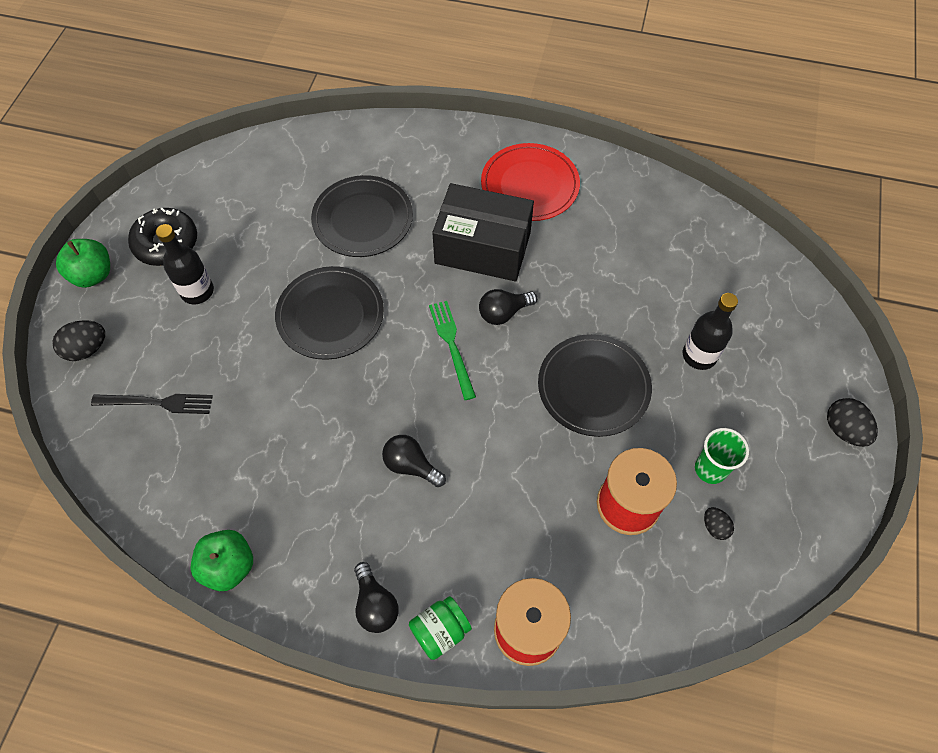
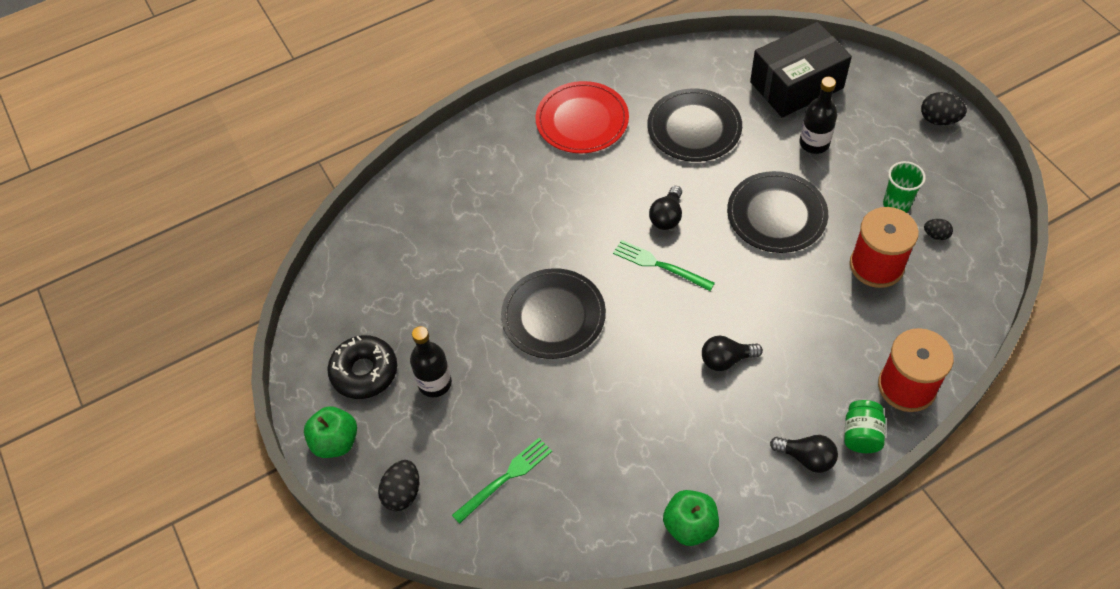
camera: 40 degrees left, 5 degrees down
(157, 403) = (505, 478): black fork -> green fork
(362, 219) = (493, 235): black plate -> black plate (694, 128)
(482, 248) = (601, 187): black box -> black box (796, 85)

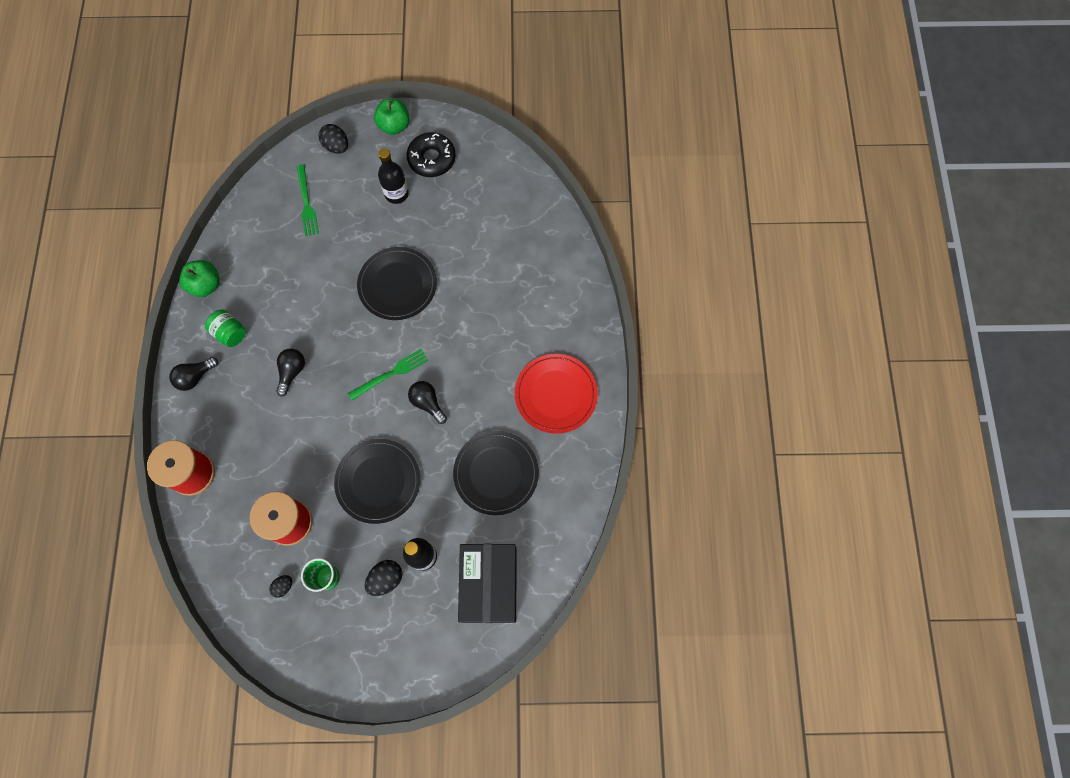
camera: 115 degrees right, 15 degrees up
(861, 435) = (184, 420): green jar -> green jar (230, 333)
(939, 120) = (380, 678): black egg -> black egg (386, 579)

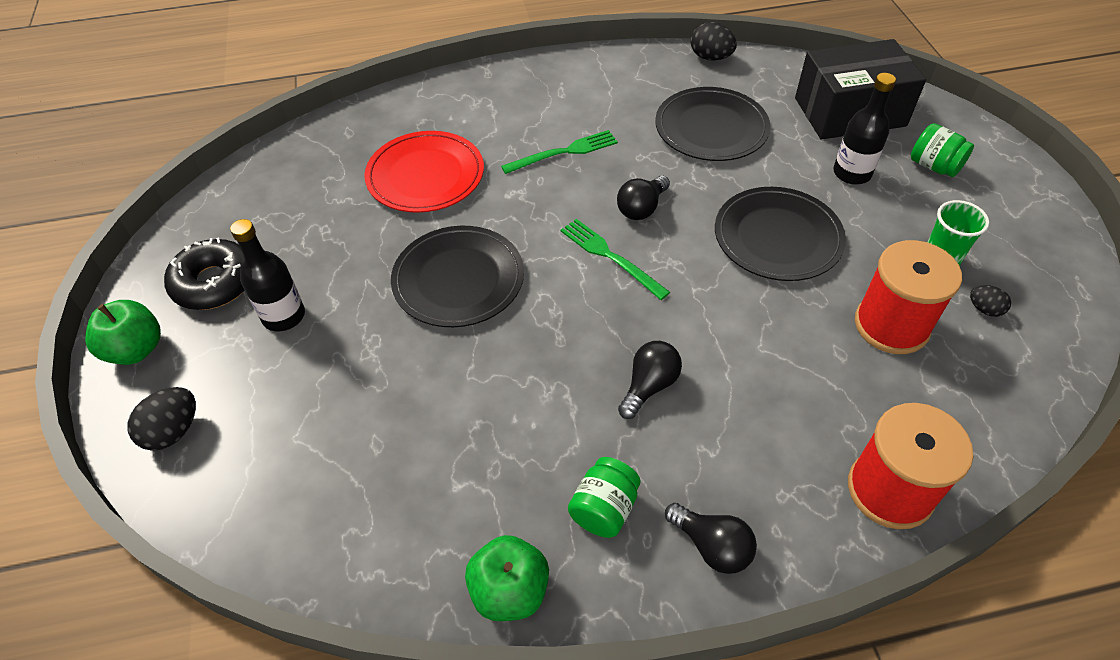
camera: 100 degrees left, 20 degrees down
(292, 372) = (649, 386): black light bulb -> black light bulb turned 120 degrees clockwise
(306, 203) = (303, 451): green fork -> green fork (564, 152)
(386, 579) = (902, 202): black egg -> black egg (710, 57)
(414, 621) = (934, 166): none -> green jar
(556, 394) = (587, 95): red plate -> red plate (425, 175)

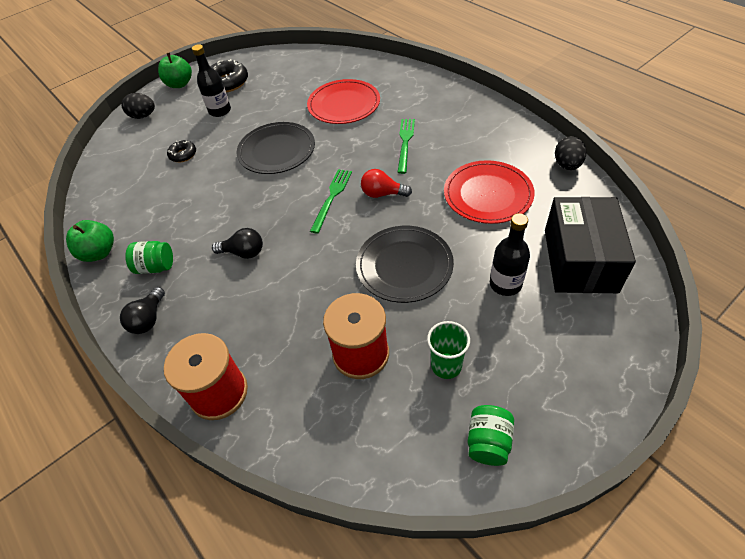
camera: 65 degrees right, 0 degrees up
(354, 399) = (183, 155): none -> black donut
(564, 152) = (405, 143): green fork -> green fork turned 120 degrees counterclockwise
(642, 208) = (382, 194): black light bulb -> red light bulb
(711, 128) = (488, 194): black plate -> red plate
(849, 112) = (580, 260): black box -> black box turned 45 degrees clockwise
(934, 166) = (560, 333): green jar -> green jar (488, 442)
(984, 309) = (414, 408): black egg -> none

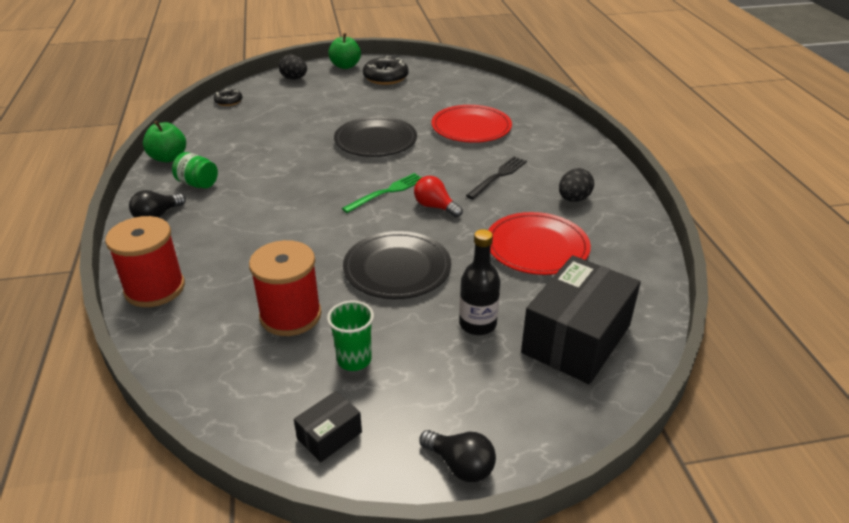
camera: 25 degrees right, 15 degrees down
(183, 155) = (297, 116): black donut -> black donut (228, 101)
(220, 111) = (358, 95): black bottle -> none
(243, 252) = (273, 202): black light bulb -> black light bulb (460, 465)
(405, 143) = (498, 176): green fork -> black fork
(488, 442) = (329, 435): green jar -> black box
(567, 165) = (649, 256): black egg -> black egg (573, 199)

